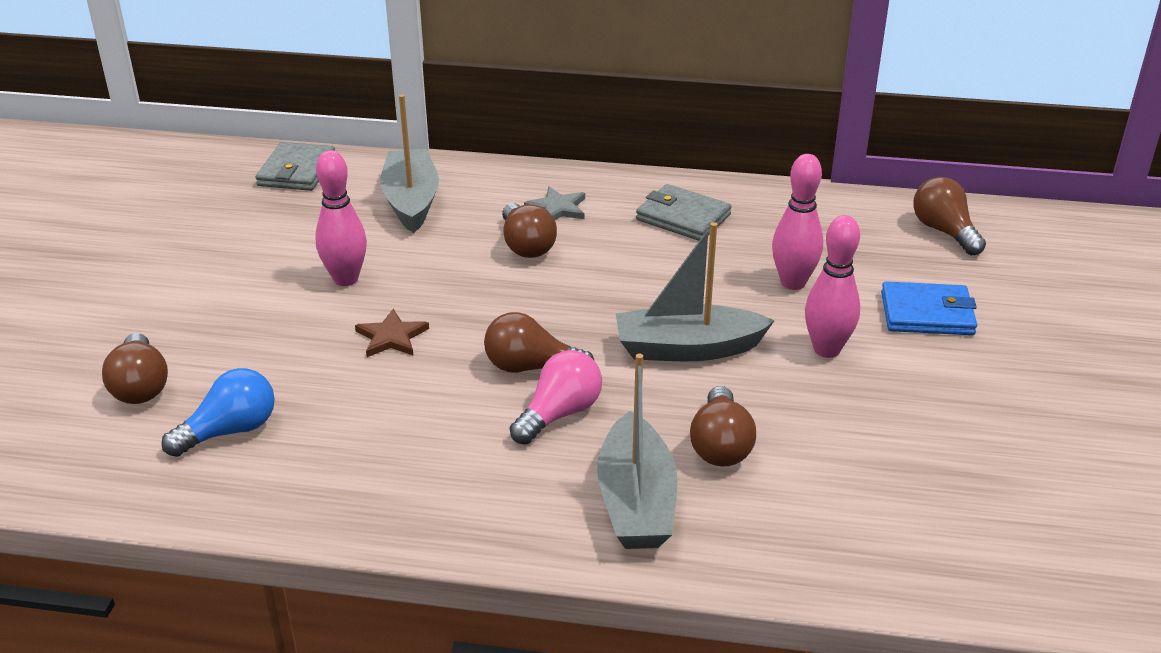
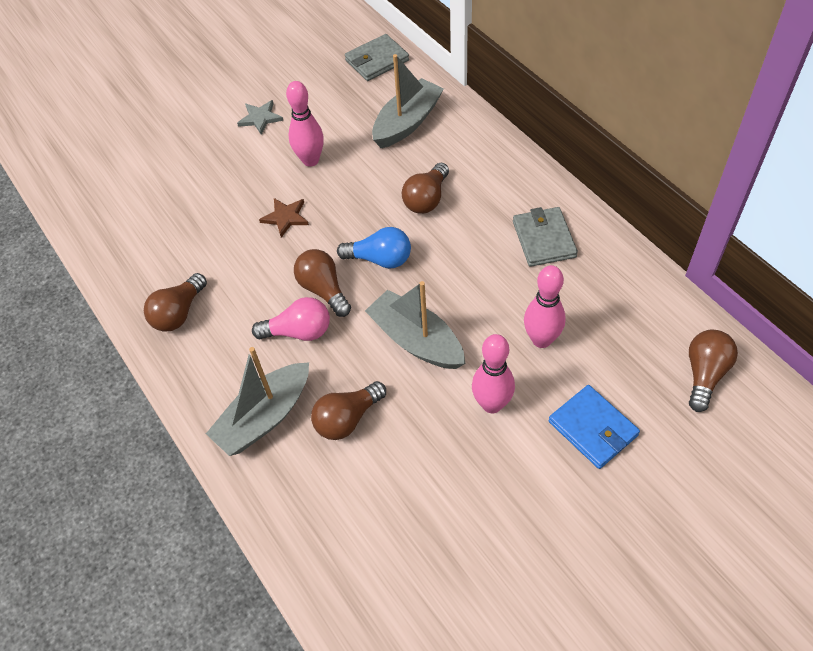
camera: 50 degrees right, 20 degrees up
(140, 386) = (154, 169): brown light bulb -> brown light bulb (179, 313)
(230, 431) = (157, 226): blue light bulb -> blue light bulb (380, 259)
(557, 208) = (479, 181): grey star -> grey star (260, 118)

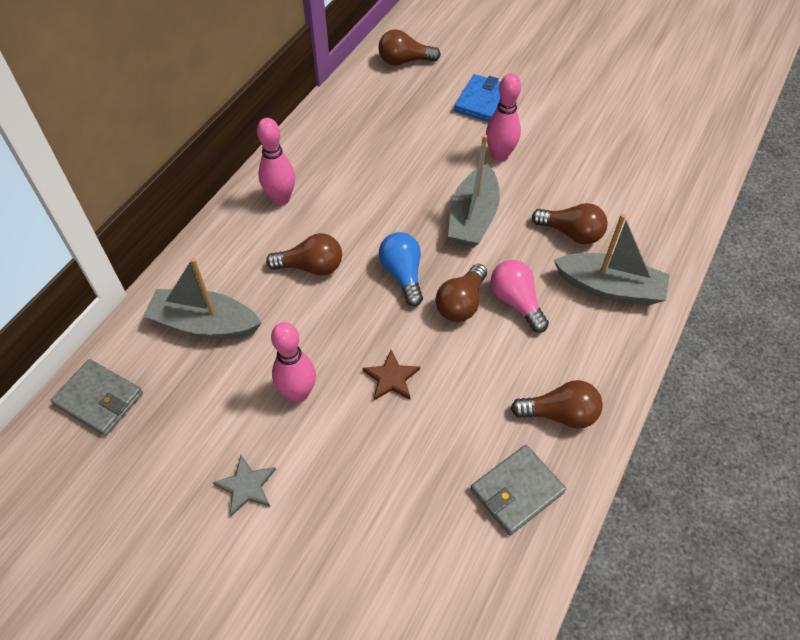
camera: 120 degrees left, 0 degrees up
(541, 339) = (425, 145): pink bowling pin -> pink bowling pin (281, 199)
(544, 239) = (322, 171): grey wallet -> grey wallet (517, 491)

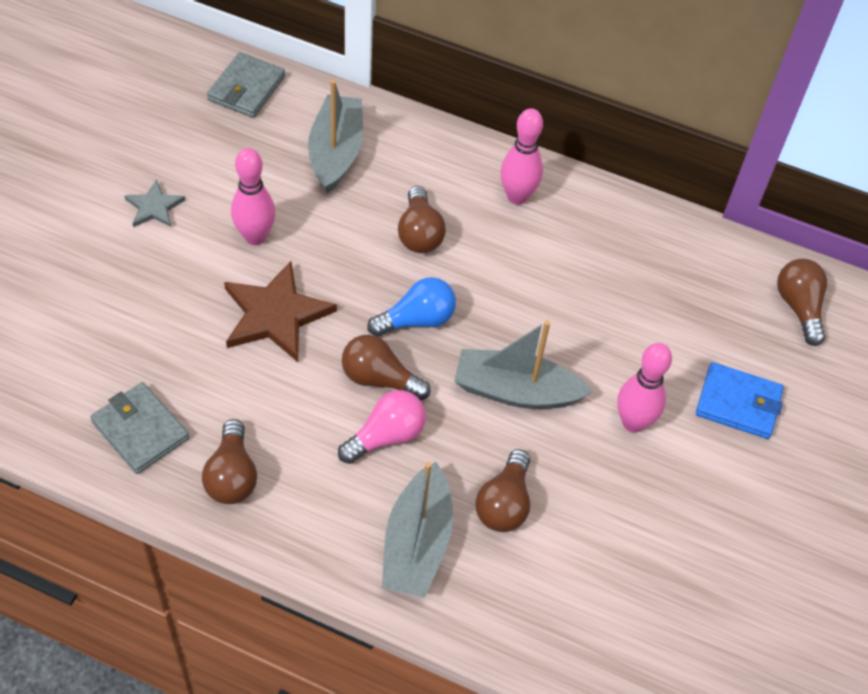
camera: 80 degrees right, 0 degrees up
(391, 378) = (275, 315): brown star -> brown star, size x1.84

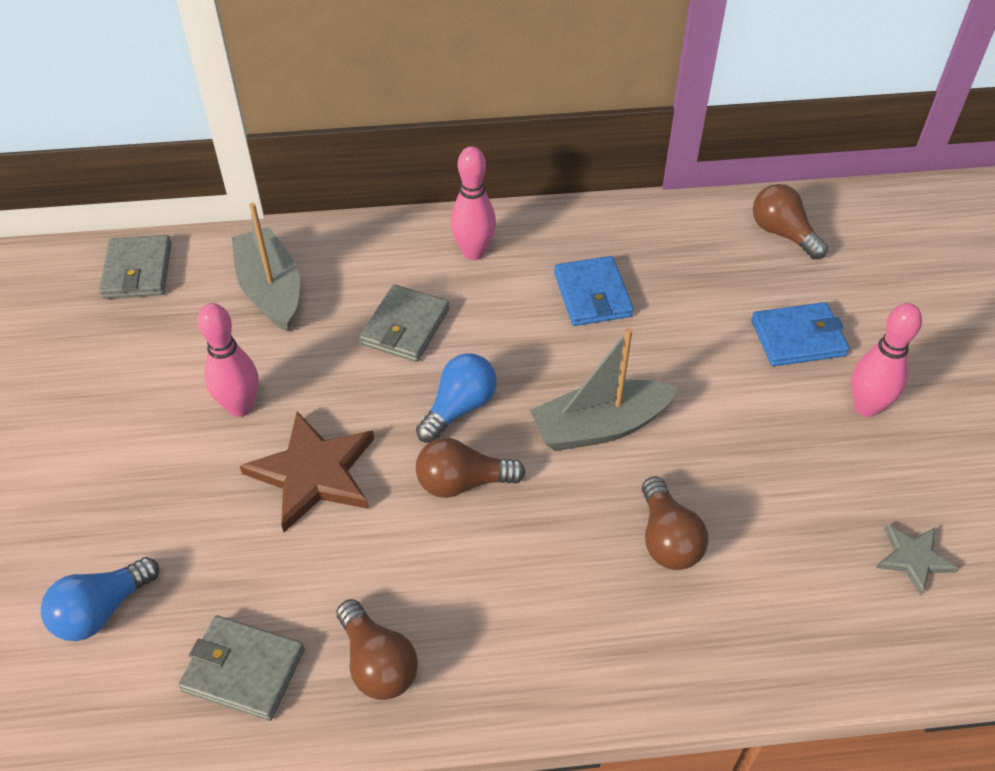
camera: 25 degrees left, 5 degrees down
(73, 338) = (101, 611): none -> blue light bulb
(154, 207) = (110, 429): grey star -> grey star (913, 558)
(386, 436) = (508, 535): pink light bulb -> none
(417, 543) = (614, 626): grey boat -> none
(419, 233) = (405, 327): brown light bulb -> grey wallet
(589, 280) = (592, 295): none -> blue wallet
(633, 422) = (724, 401): pink bowling pin -> pink bowling pin (866, 407)

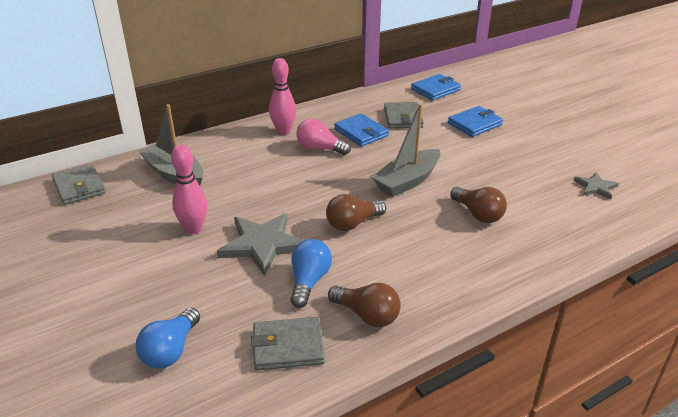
camera: 25 degrees left, 15 degrees down
(313, 473) = (262, 245): brown star -> grey star
(405, 327) = (268, 170): grey wallet -> grey wallet (403, 118)
(459, 408) = (326, 194): blue light bulb -> blue light bulb (309, 281)
(506, 308) = (319, 148): none -> pink light bulb
(782, 233) = (435, 90): brown light bulb -> blue wallet
(866, 407) = (527, 140): pink bowling pin -> none

